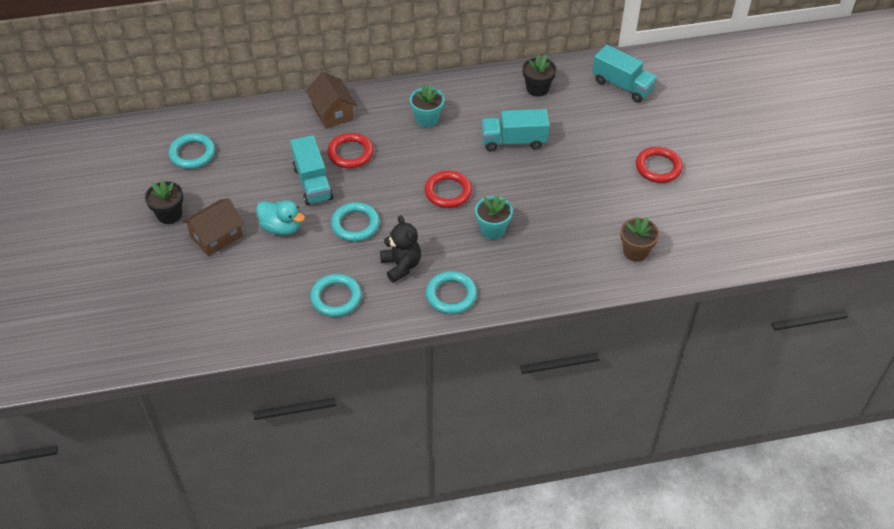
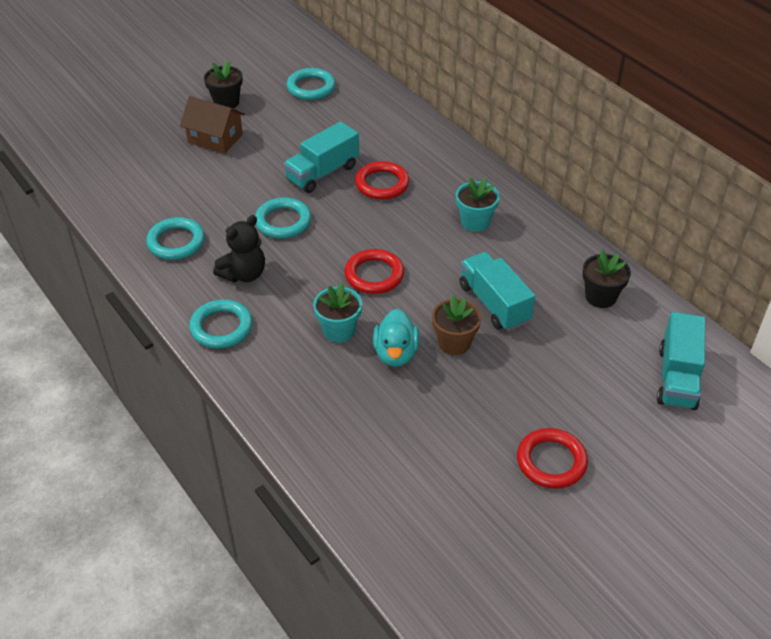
camera: 65 degrees right, 5 degrees down
(281, 228) = (249, 174): turquoise duck -> turquoise duck (396, 353)
(333, 112) = (432, 152): brown house -> none
(635, 251) = (381, 480): brown flower pot -> brown flower pot (454, 343)

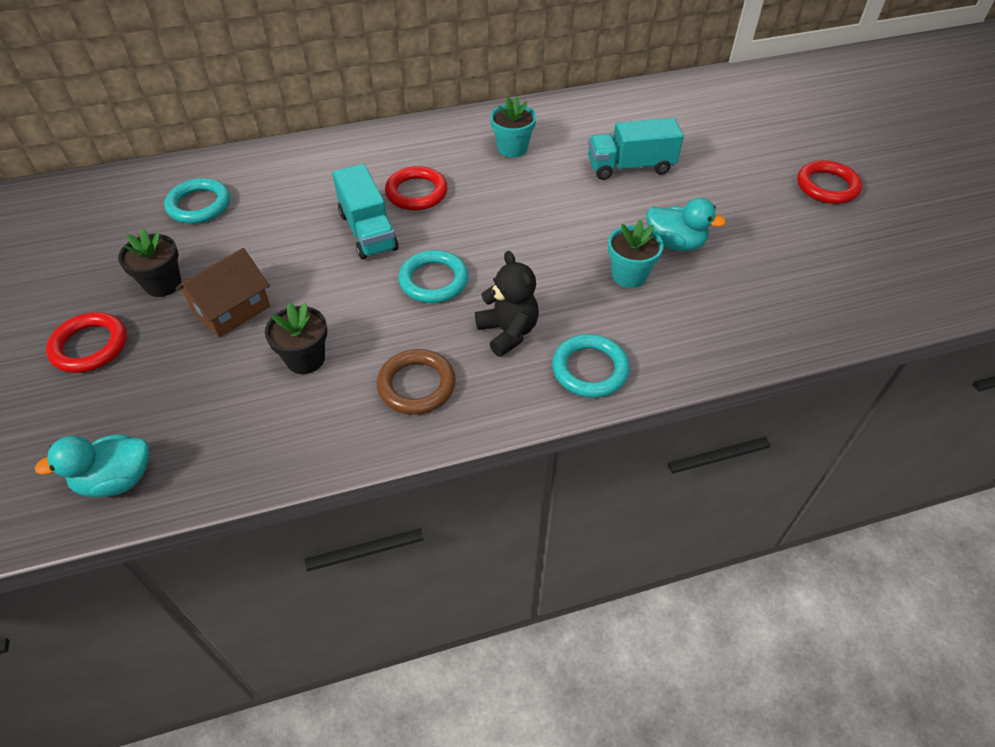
camera: 70 degrees left, 5 degrees up
(68, 146) = (117, 480): none -> turquoise duck
(176, 242) = (416, 385): turquoise ring -> brown ring
(374, 275) = (556, 231): red ring -> red ring (90, 346)
(454, 343) = (673, 203): brown flower pot -> none
(600, 297) = (645, 109): black flower pot -> black flower pot (305, 359)
(677, 377) = (748, 100): turquoise truck -> none

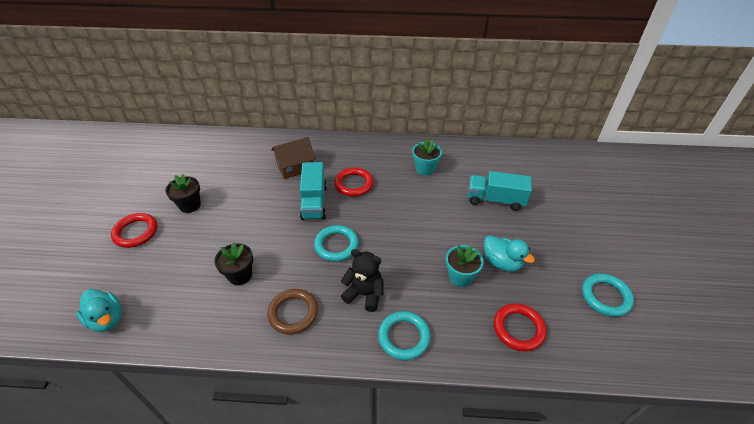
camera: 20 degrees right, 5 degrees down
(117, 480) = (107, 319): turquoise duck -> turquoise duck turned 135 degrees counterclockwise
(199, 205) = (232, 162): turquoise ring -> turquoise ring (605, 296)
(231, 309) = (217, 231): brown house -> brown house (295, 167)
(508, 332) = (364, 294): black teddy bear -> black teddy bear turned 60 degrees counterclockwise
(827, 186) = (631, 249): red ring -> red ring (518, 329)

